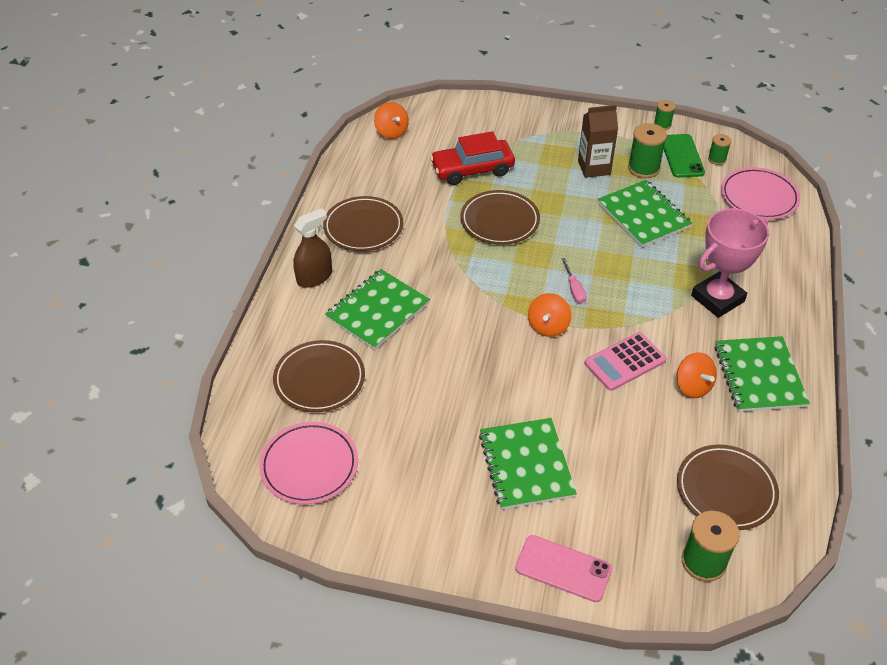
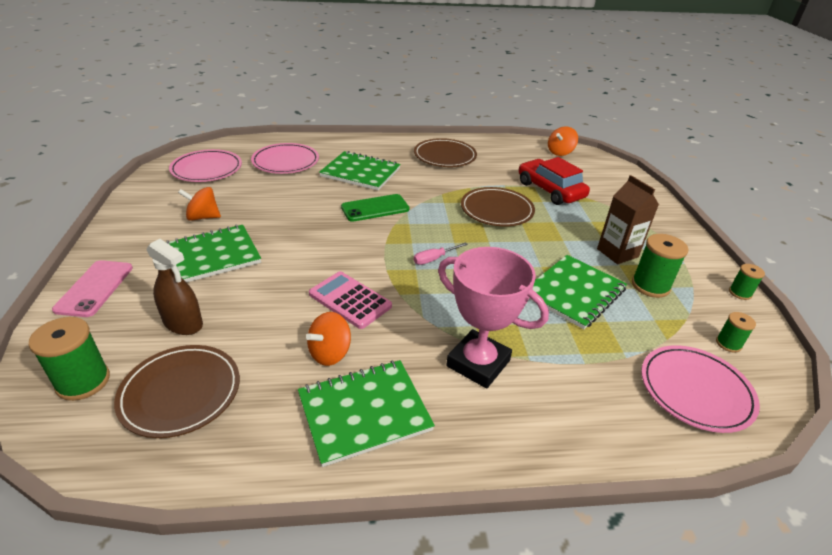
camera: 70 degrees right, 10 degrees down
(314, 277) = (382, 147): brown spray bottle -> brown spray bottle (183, 323)
(319, 379) = (285, 162): brown plate -> pink plate
(548, 326) = (378, 249): orange spinning top -> orange spinning top (203, 217)
(682, 156) = (702, 313): green phone -> green phone (375, 208)

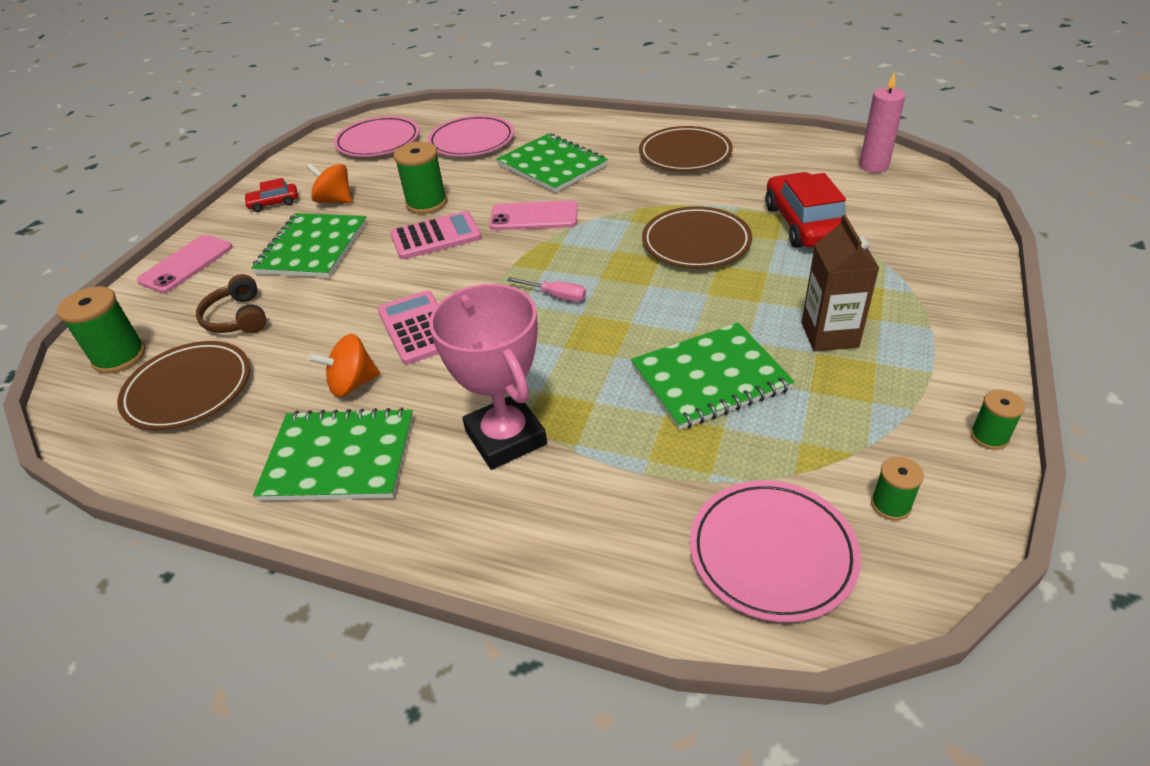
camera: 30 degrees right, 5 degrees up
(146, 226) = (273, 203): none -> red car
(183, 323) = (237, 318): brown spray bottle -> brown headphones
(211, 256) = (312, 248): green notebook -> green notebook turned 75 degrees counterclockwise
(311, 232) = (436, 236): none -> pink calculator
(375, 208) = (534, 217): green phone -> pink phone
(434, 259) = (556, 296): pink screwdriver -> pink screwdriver turned 150 degrees counterclockwise
(560, 152) = (873, 166): orange spinning top -> pink candle
(650, 286) = (839, 393): green spool -> green spool (426, 203)

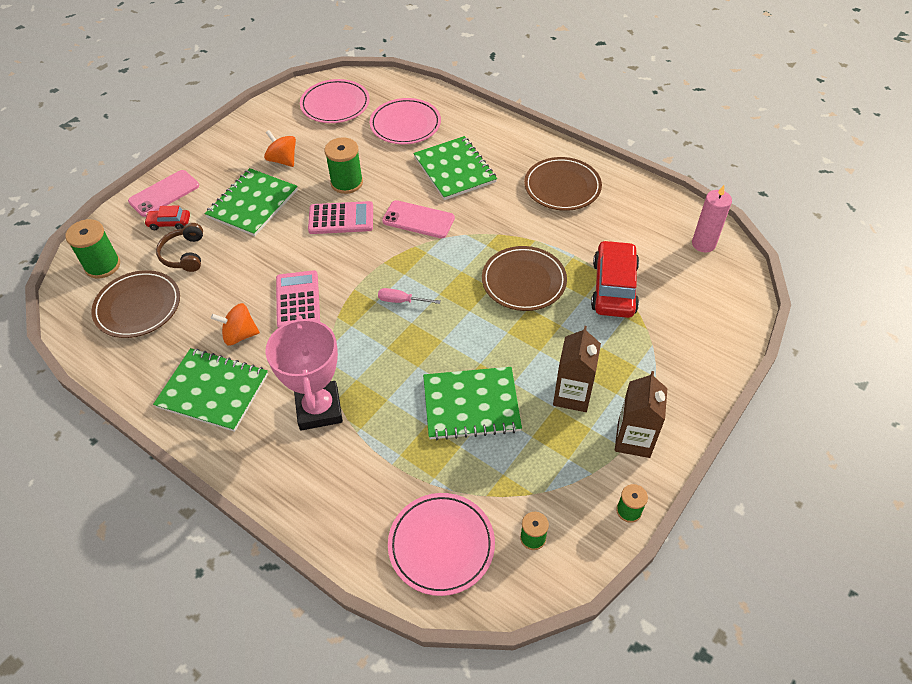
camera: 15 degrees right, 10 degrees up
(273, 203) = (239, 150): red car -> red car (169, 223)
(556, 296) = (401, 301): pink screwdriver -> pink screwdriver turned 150 degrees clockwise
(936, 360) = (633, 439): none -> brown carton

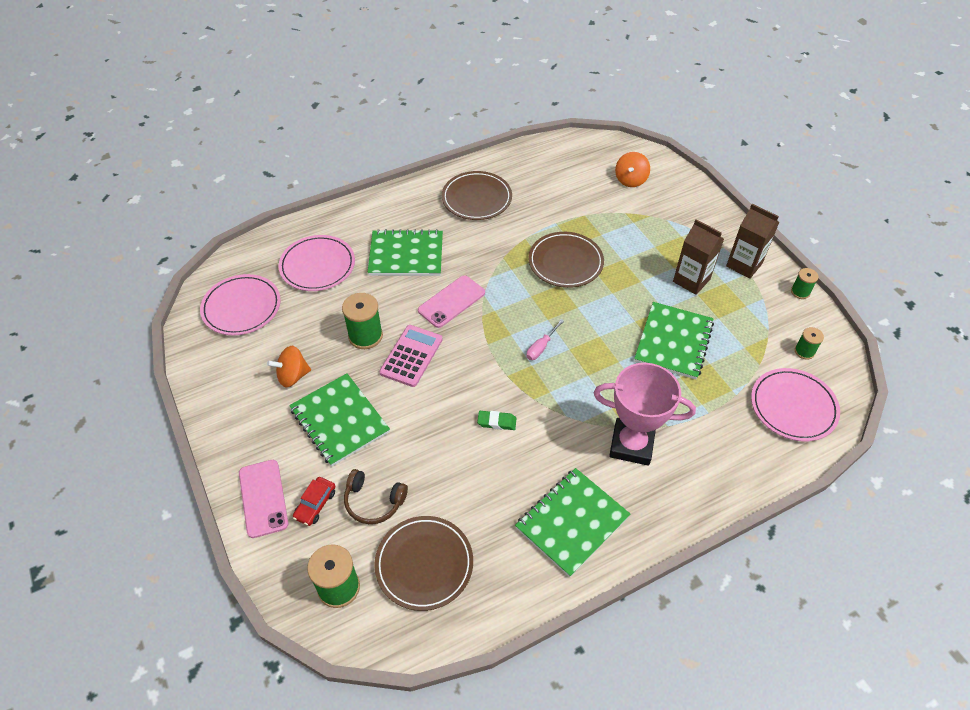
camera: 65 degrees left, 0 degrees up
(240, 335) = (514, 481): orange spinning top -> orange spinning top (630, 180)
(298, 300) = (496, 422): pink calculator -> green eraser
(614, 287) = (602, 215): red car -> none
(703, 244) = (588, 152): pink candle -> none

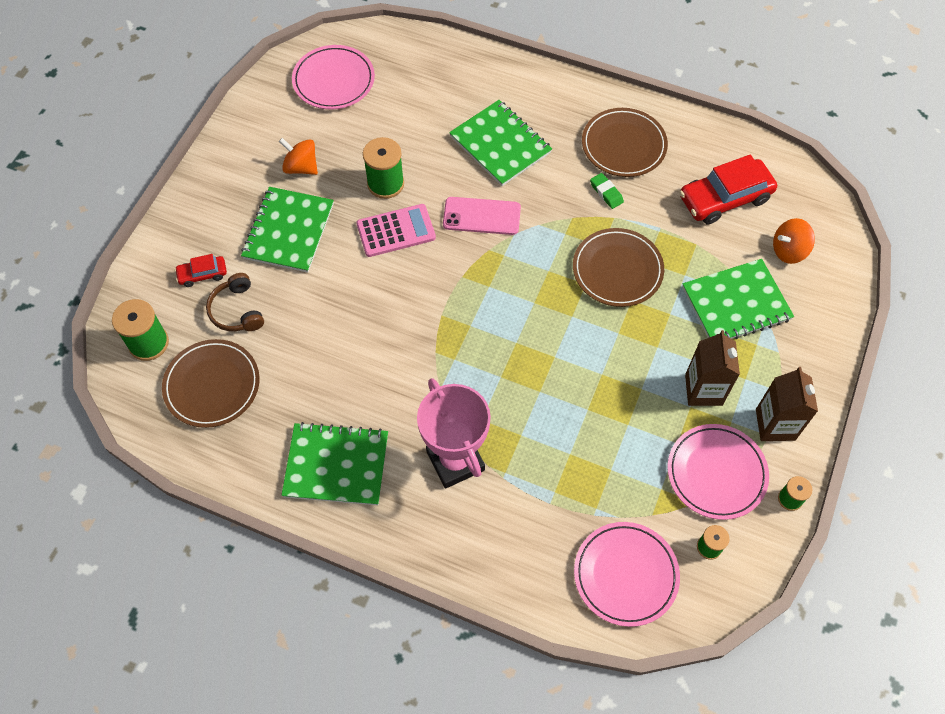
camera: 50 degrees right, 10 degrees up
(263, 498) = (180, 237): pink phone -> none
(317, 266) = (425, 94): pink plate -> pink plate (716, 473)
(496, 422) = (386, 341): green eraser -> green eraser (606, 193)
(541, 347) = (497, 319): pink screwdriver -> none
(565, 181) = (725, 198): none -> red car
(673, 342) = (607, 422): green notebook -> green notebook (736, 303)

